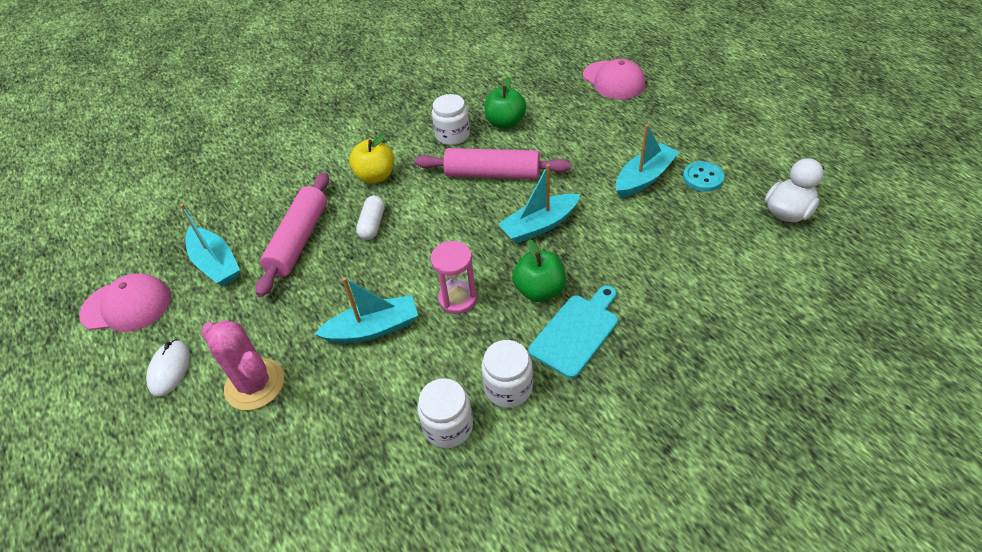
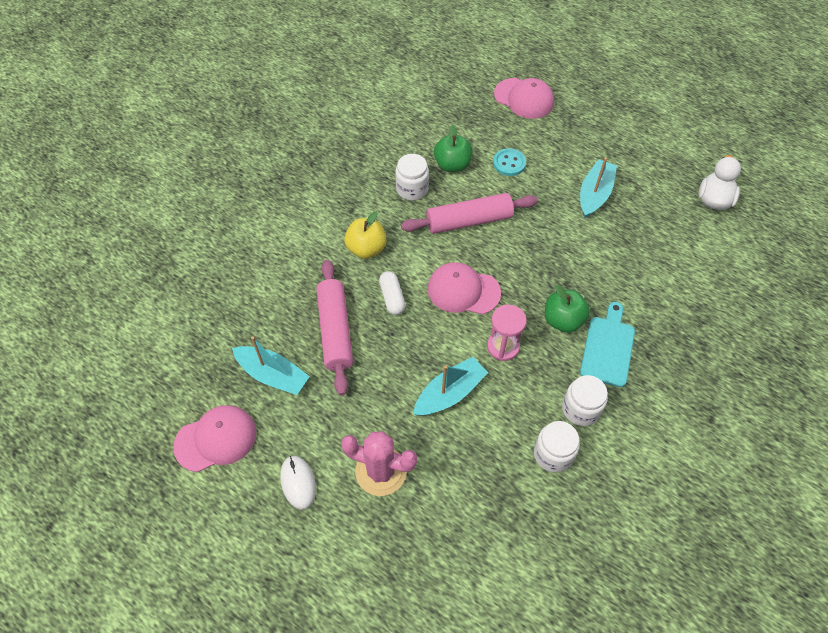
camera: 25 degrees left, 10 degrees up
(448, 235) = (463, 291): none -> pink cap
(539, 225) = (533, 261): turquoise boat -> none
(703, 178) = (639, 183): turquoise button -> turquoise button (509, 163)

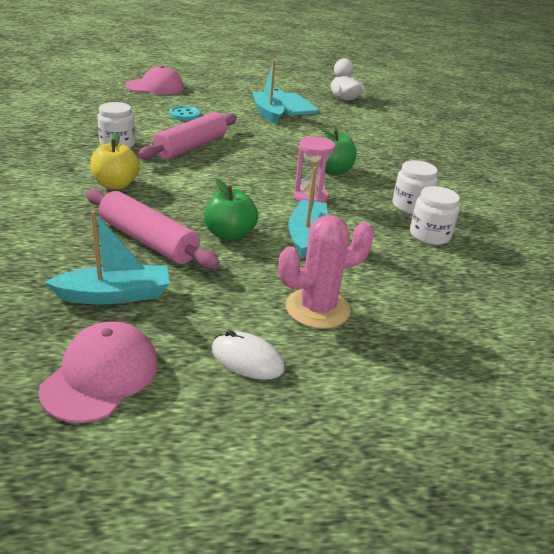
camera: 45 degrees left, 25 degrees down
(392, 297) = (179, 203): white capsule -> none
(452, 165) = (138, 125): green apple -> green apple (230, 234)
(463, 291) = (237, 180): pink cap -> none
(608, 348) = (381, 173): turquoise cutting board -> turquoise cutting board (291, 104)

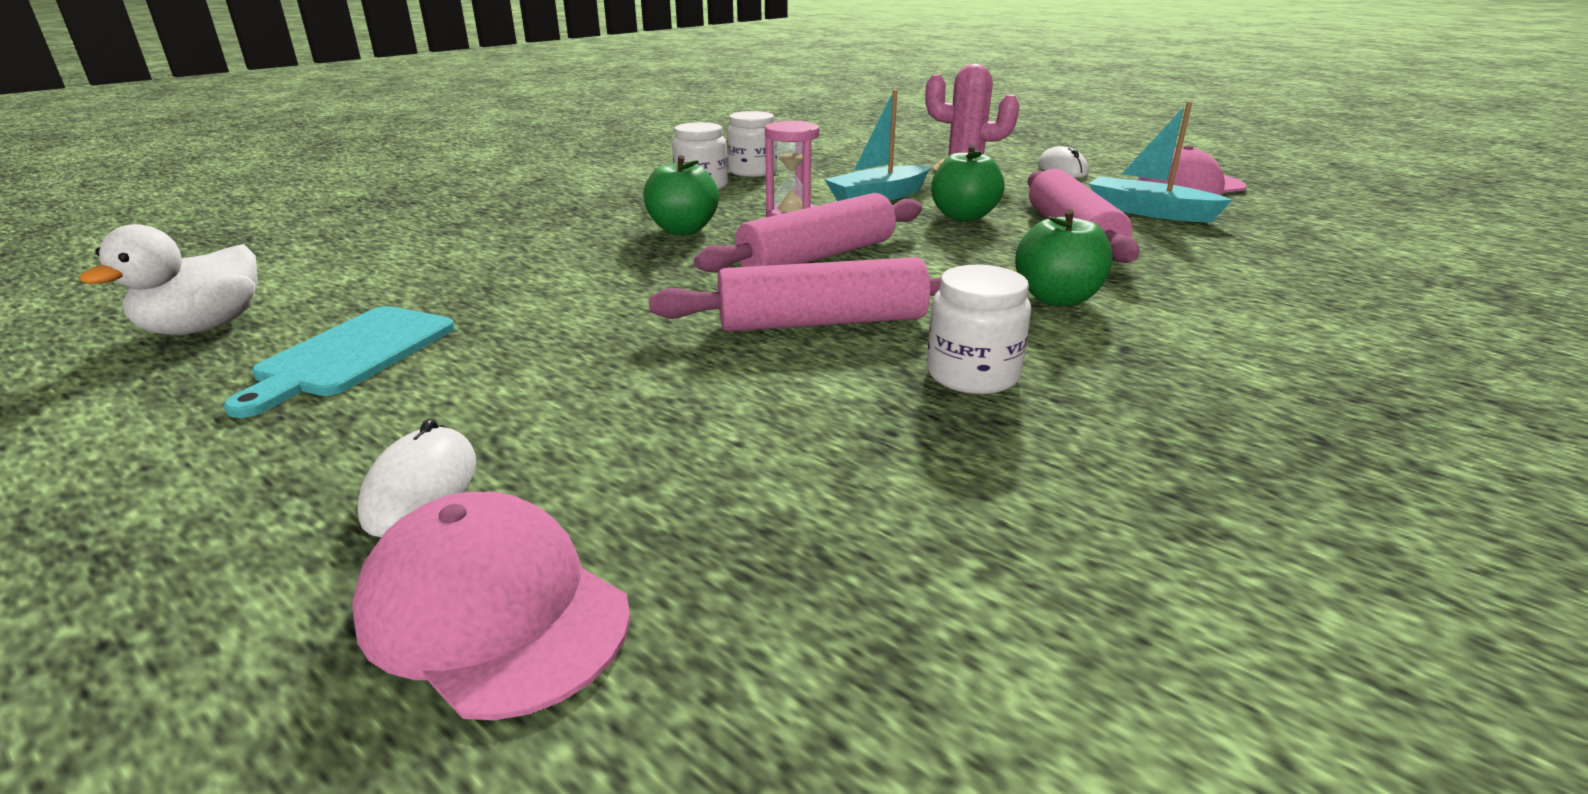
camera: 130 degrees left, 5 degrees down
(116, 185) = (1057, 299): yellow apple -> green apple
(185, 115) = (675, 410): turquoise button -> none
(204, 93) = (421, 488): none -> white mouse
(247, 175) = (817, 257): none -> pink rolling pin
(267, 113) = (483, 346): turquoise boat -> none

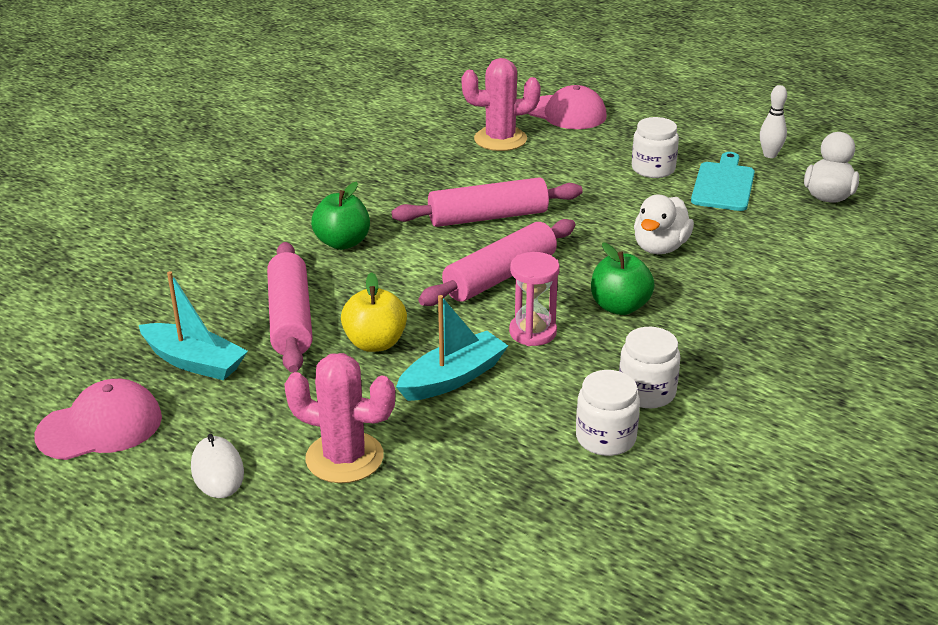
camera: 175 degrees right, 5 degrees up
(145, 413) = (770, 155): none -> white bowling pin
(421, 488) = (621, 137): white mouse -> none
(577, 275) = (660, 247): none -> white duck
(755, 500) = (500, 139): none -> pink cactus
(963, 216) = (375, 343): green apple -> yellow apple
(972, 374) = (410, 189): white jar -> white jar (653, 169)

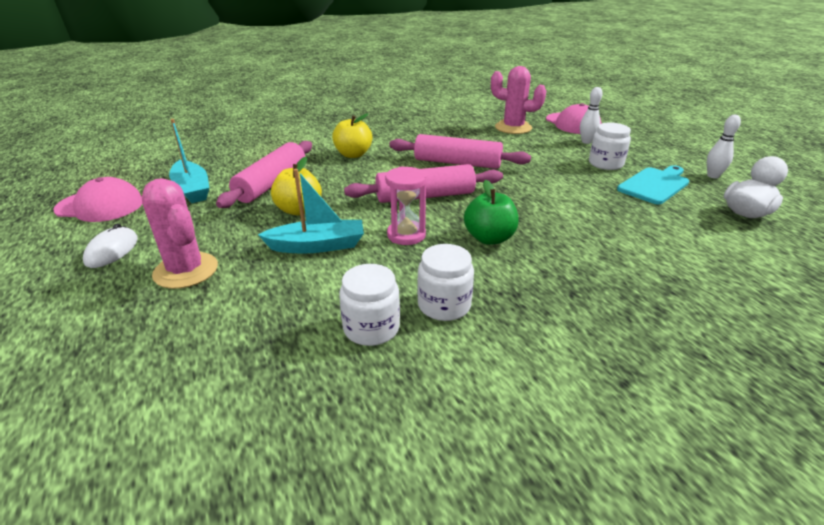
camera: 30 degrees right, 0 degrees up
(342, 243) = (353, 154): green apple -> yellow apple
(606, 140) = (586, 142): none -> white bowling pin
(660, 247) = (562, 210): white duck -> none

